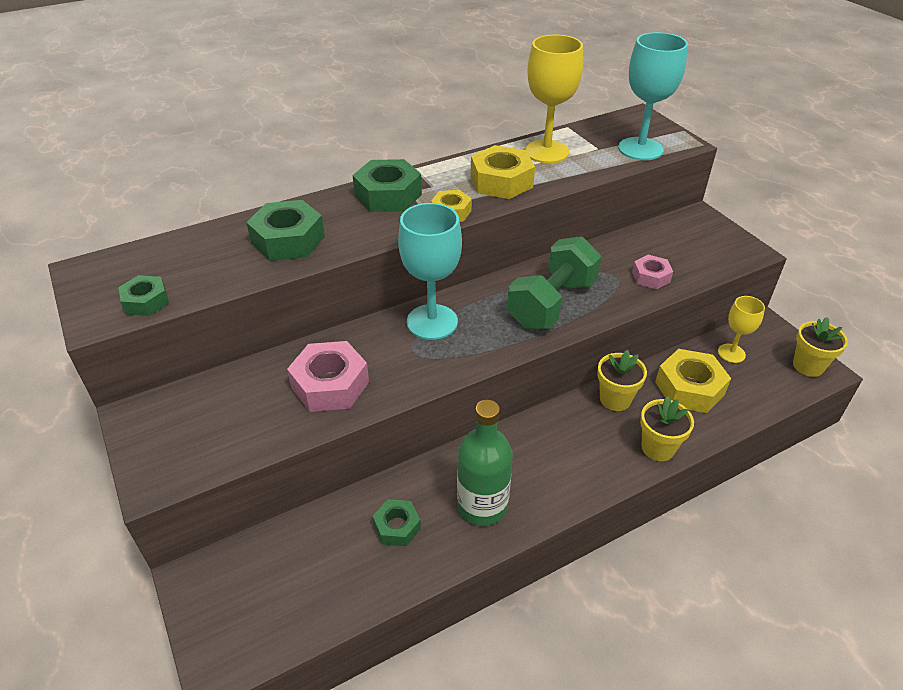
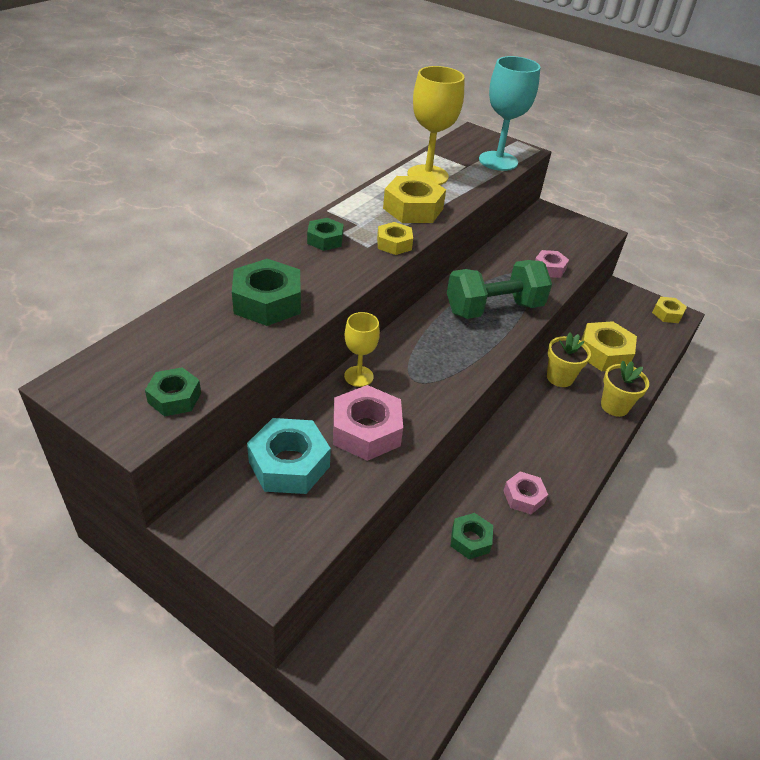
camera: 30 degrees left, 0 degrees up
(241, 393) = (289, 464): none -> turquoise nut
(388, 195) = (325, 239): green nut -> green nut, size x0.59
(432, 322) = (410, 349): turquoise goblet -> none
(482, 506) = (523, 497): green bottle -> pink nut
(551, 304) = (494, 309): green dumbbell -> green dumbbell turned 60 degrees clockwise
(731, 353) = (613, 318): yellow goblet -> yellow goblet (358, 376)
(808, 366) = (667, 314): yellow flower pot -> yellow nut

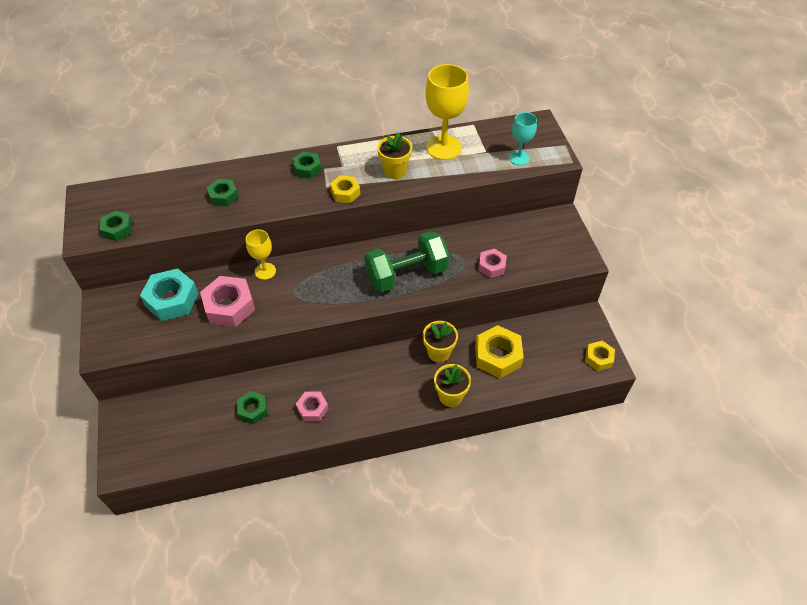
camera: 45 degrees right, 10 degrees up
(267, 302) = (223, 196): green nut -> green nut, size x0.59
(413, 208) = (395, 171): yellow nut -> yellow flower pot
(494, 309) = (406, 274): green dumbbell -> green dumbbell turned 45 degrees counterclockwise
(498, 161) = (519, 158): turquoise goblet -> turquoise goblet, size x0.57

